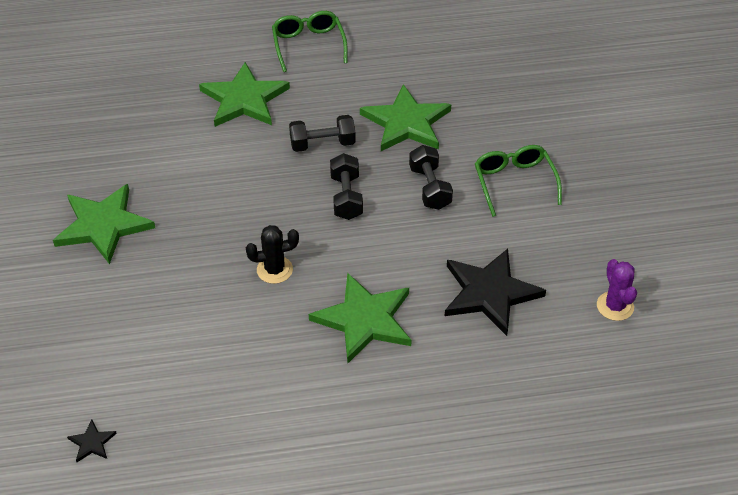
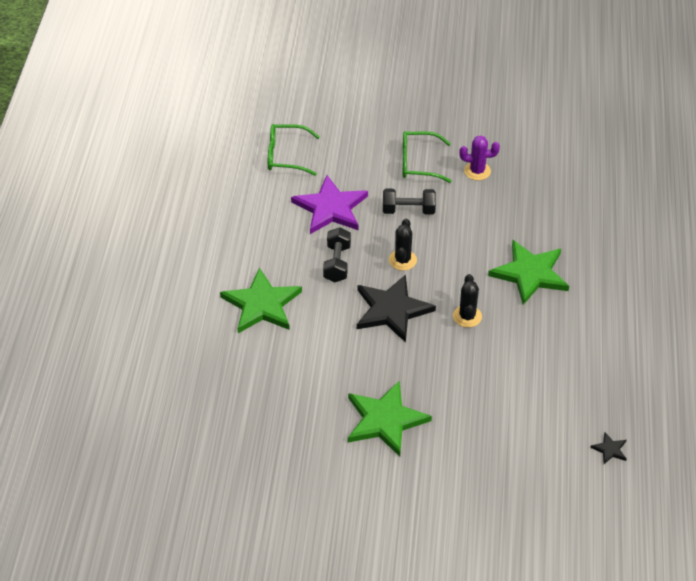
camera: 75 degrees left, 0 degrees up
(308, 45) = (207, 250): green glasses -> green glasses (285, 156)
(346, 197) = (402, 260): black dumbbell -> black cactus
(406, 123) = (330, 208): green star -> purple star
(490, 293) = (522, 202): black star -> black star (392, 310)
(615, 306) = (550, 143): purple cactus -> purple cactus (477, 171)

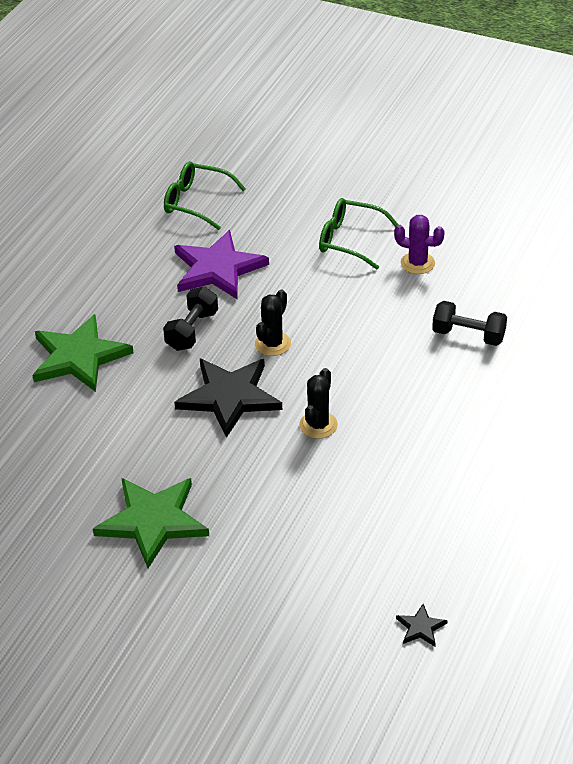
camera: 20 degrees right, 5 degrees down
(408, 210) = (309, 290): black dumbbell -> black dumbbell (468, 335)
(530, 274) = (423, 393): green star -> none

